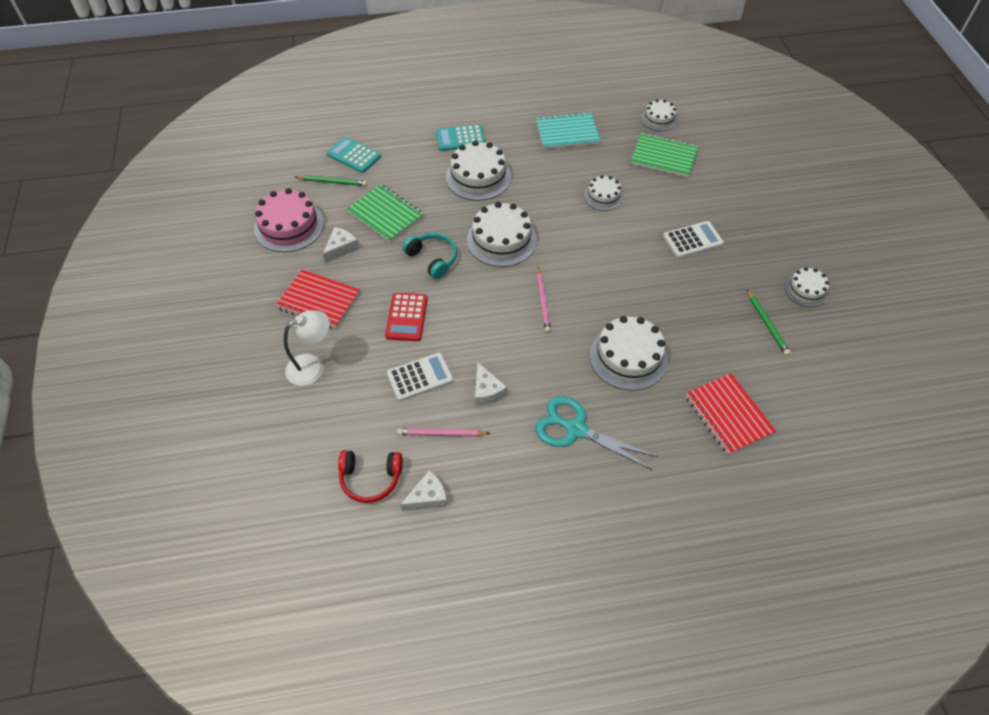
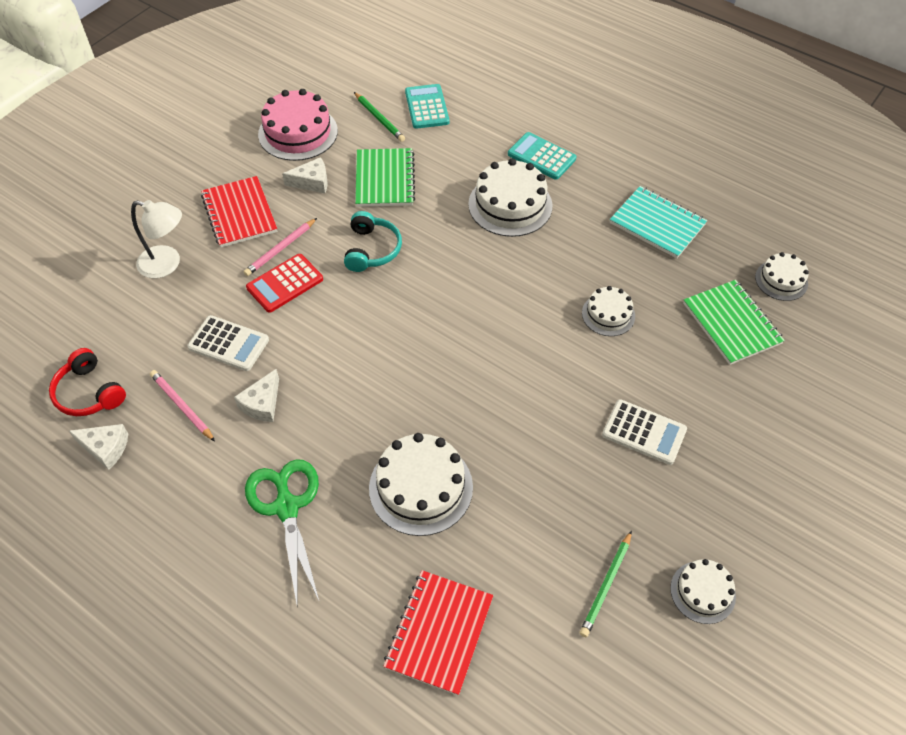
camera: 45 degrees right, 0 degrees up
(501, 240) = (453, 280): white cake -> none
(543, 301) = (414, 366): pink pencil -> pink pencil (280, 249)
(576, 429) = (286, 507): turquoise scissors -> green scissors

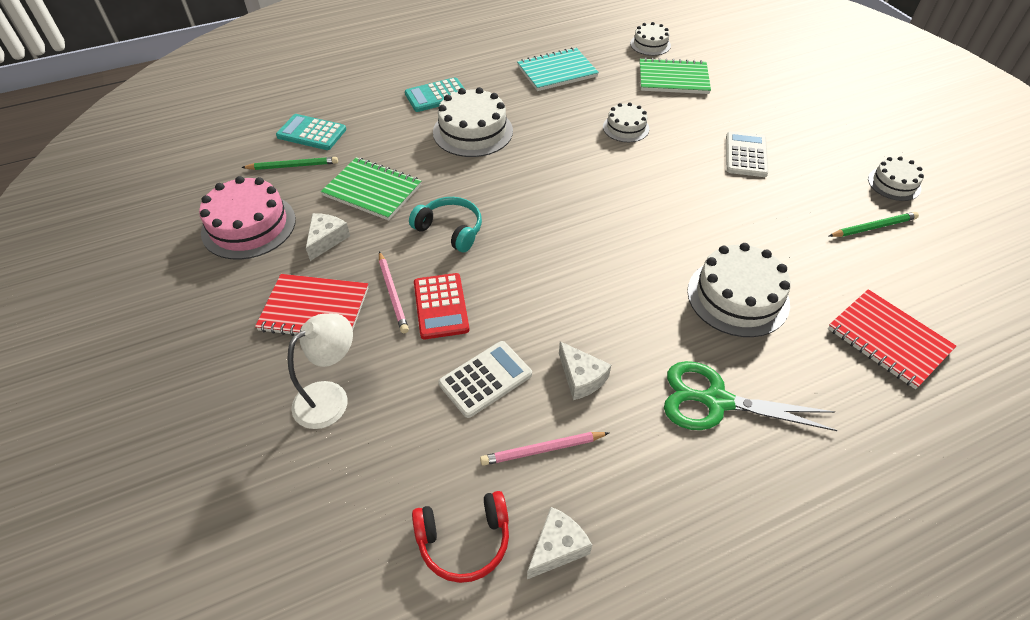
camera: 60 degrees left, 5 degrees down
(606, 585) = (873, 227): green pencil -> green pencil turned 75 degrees counterclockwise
(644, 432) = (746, 155): white calculator -> white calculator turned 45 degrees counterclockwise

